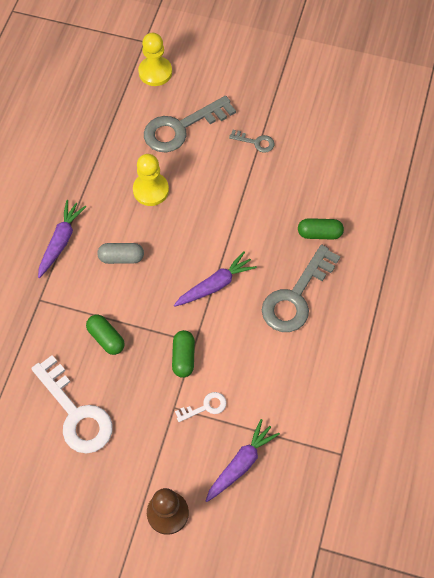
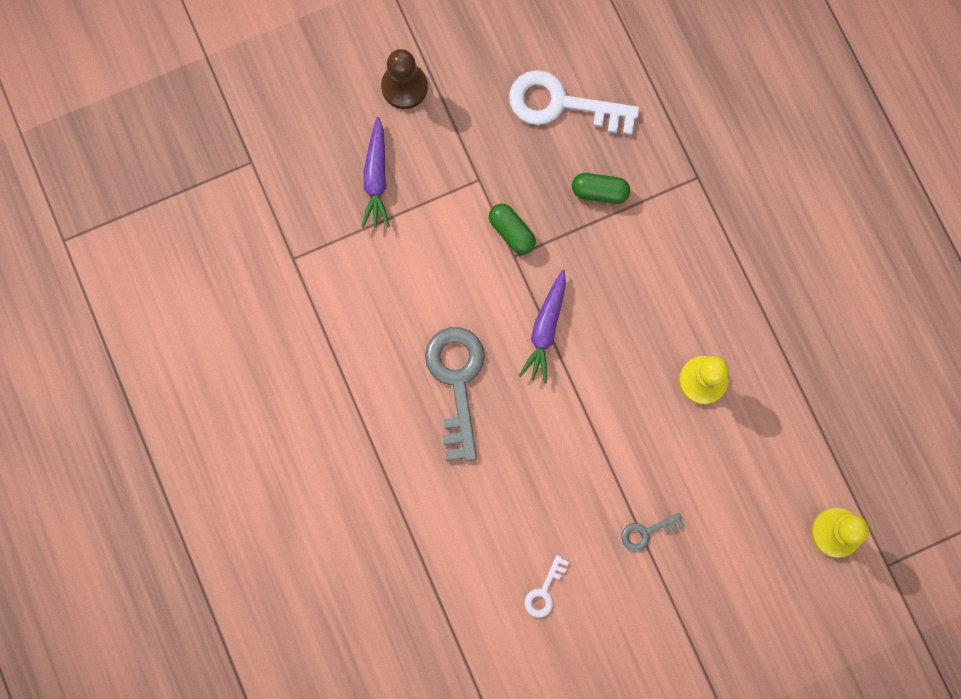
camera: 140 degrees right, 15 degrees up
(61, 241) = (737, 251): purple carrot -> none
(121, 258) = (662, 282): grey capsule -> none
(181, 128) = (740, 483): grey key -> none
(205, 407) = (451, 203): white key -> white key (544, 592)
(319, 233) = (489, 473): green capsule -> none

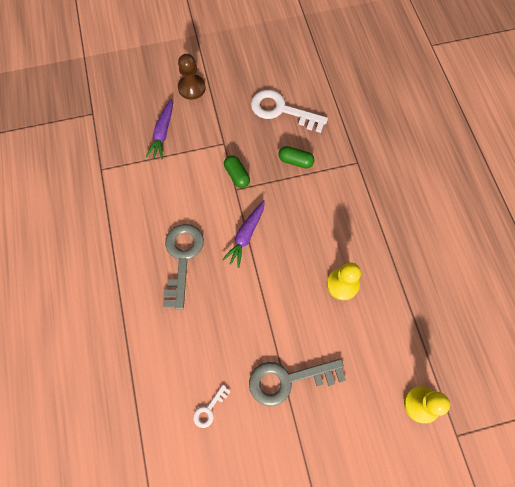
camera: 10 degrees right, 10 degrees down
(646, 532) = (288, 380): grey key -> grey key, size x2.13

